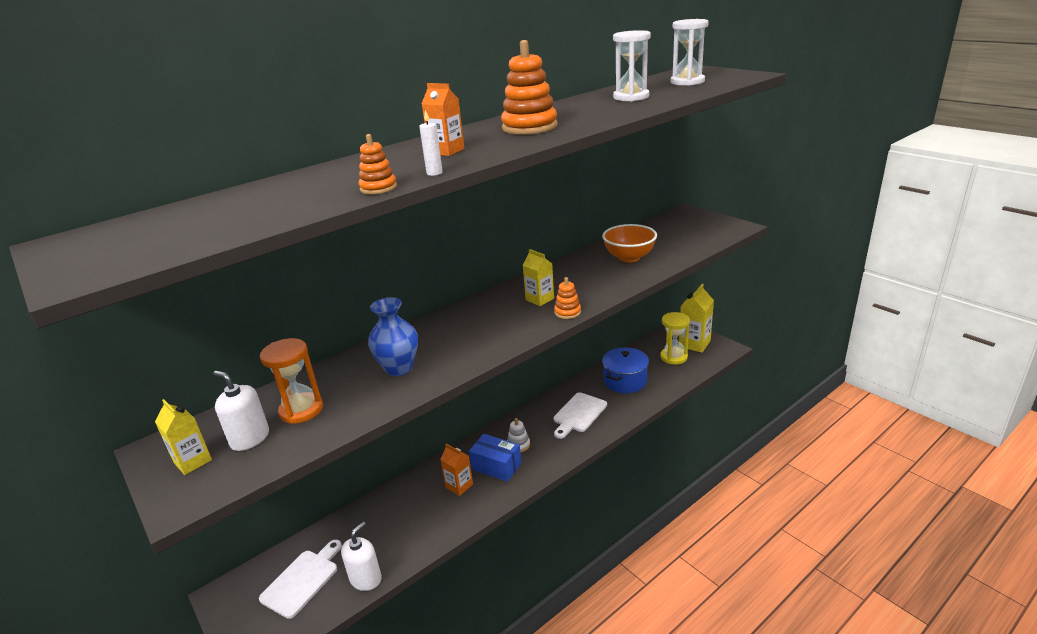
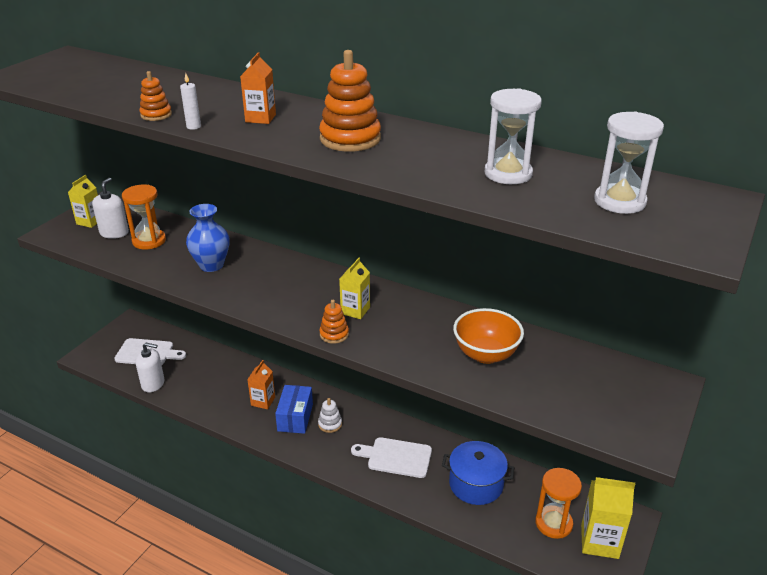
camera: 65 degrees right, 5 degrees up
(674, 357) = (553, 523): yellow hourglass -> orange hourglass

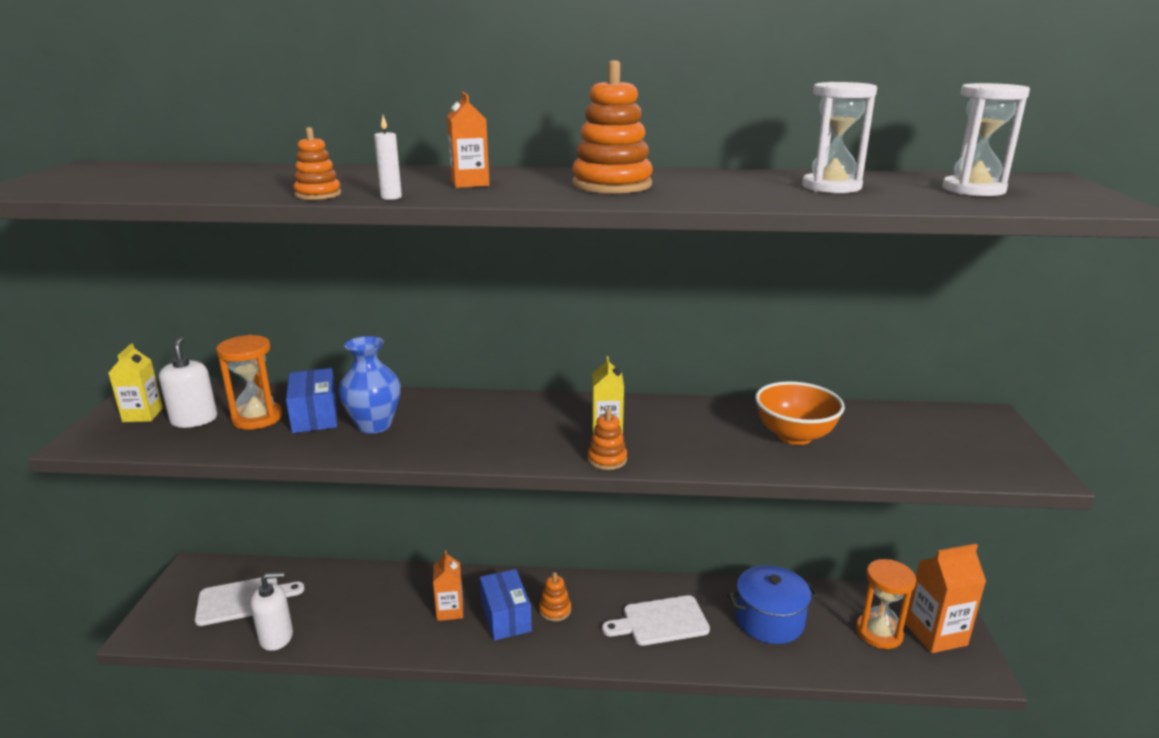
camera: 25 degrees left, 10 degrees down
(182, 248) = (315, 416): none -> blue box
(330, 424) = (555, 610): white stacking toy -> orange stacking toy
(599, 541) = (935, 634): yellow carton -> orange carton

